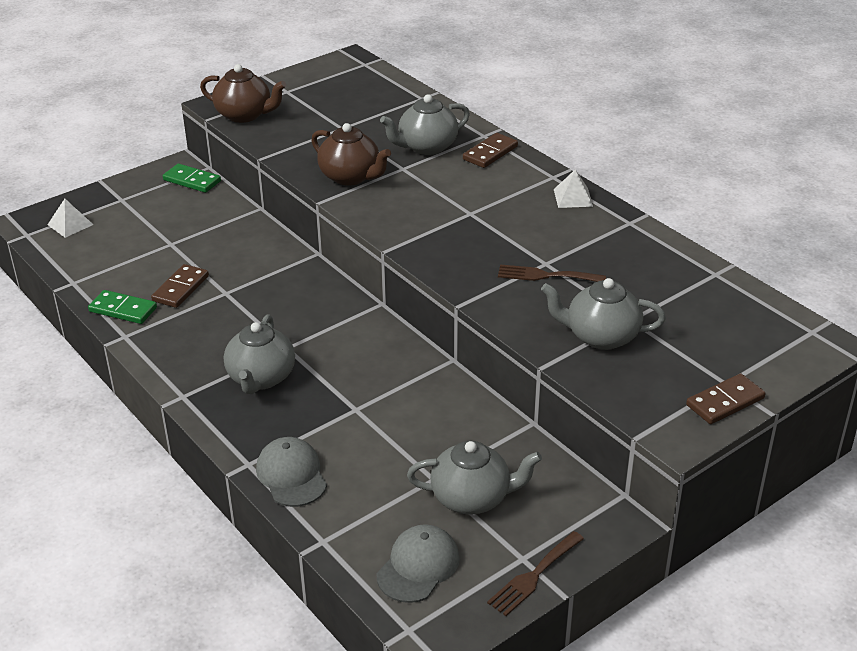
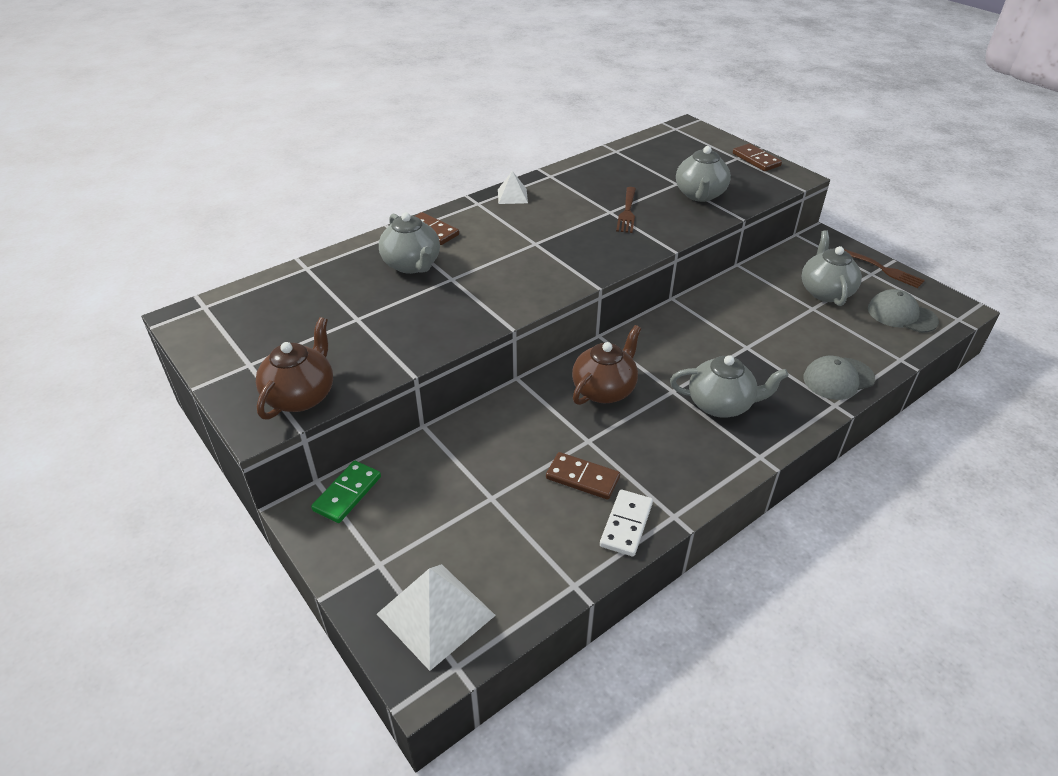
camera: 90 degrees left, 5 degrees up
(70, 224) = (436, 614): white pyramid -> white pyramid, size x1.83
(123, 309) = (626, 524): green domino -> white domino
(351, 177) = (464, 309): brown teapot -> brown teapot (604, 390)

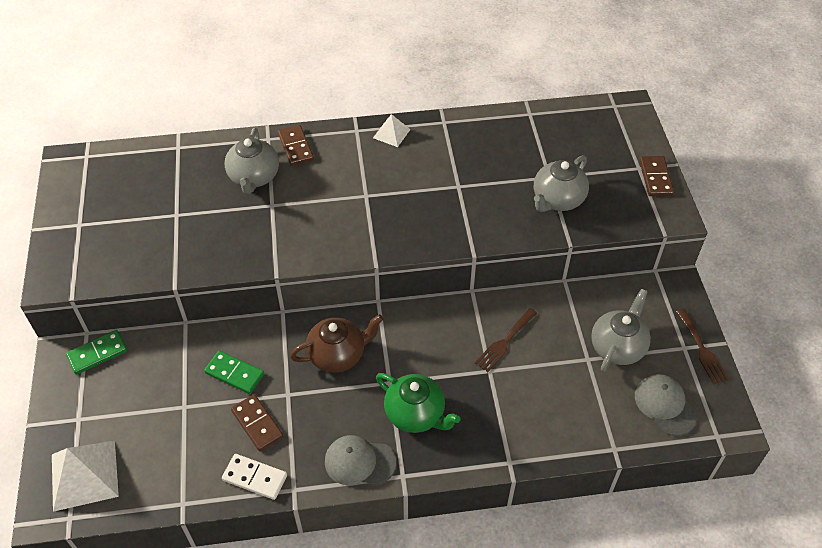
camera: 30 degrees right, 10 degrees up
(301, 396) = (91, 269): brown teapot -> none
(518, 446) = (234, 373): none -> green domino
(626, 524) = (255, 477): white domino -> white domino turned 60 degrees clockwise
(627, 212) = (472, 193): brown fork -> brown fork (504, 342)
(721, 404) = (416, 414): grey teapot -> green teapot
(838, 378) = (537, 440): grey cap -> grey cap (359, 462)

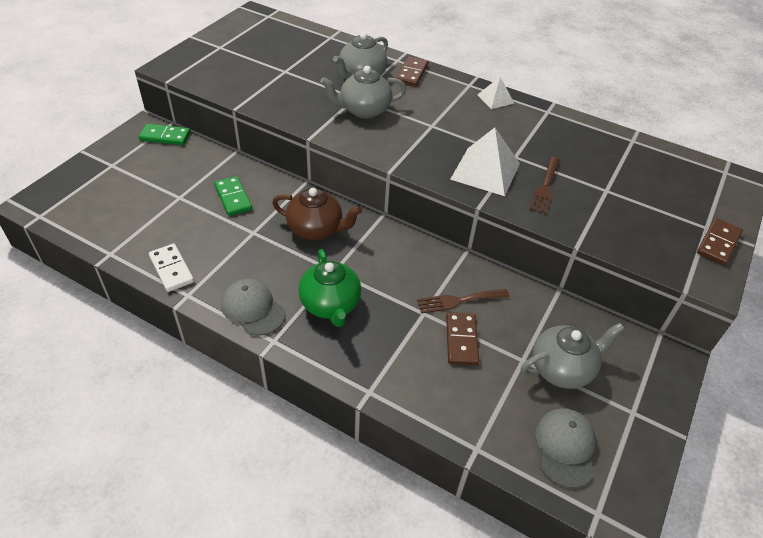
camera: 35 degrees right, 5 degrees down
(84, 475) = (76, 198): white pyramid -> white pyramid (485, 171)
(257, 424) = (212, 237): brown domino -> brown domino (461, 340)
(557, 200) = (597, 209): grey teapot -> grey teapot (364, 110)
(702, 350) = (652, 426): brown fork -> brown fork (545, 187)

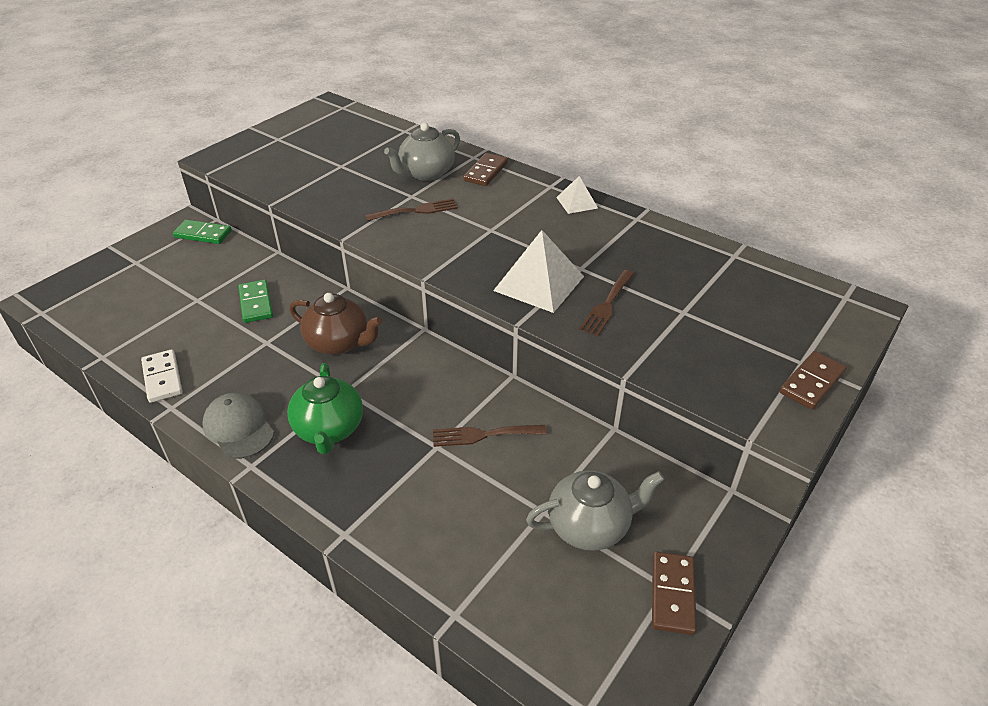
camera: 10 degrees right, 5 degrees down
(364, 110) = (416, 210): grey teapot -> brown fork
(461, 340) = (473, 482): brown domino -> brown domino (672, 594)
(565, 447) = (567, 624): grey cap -> none

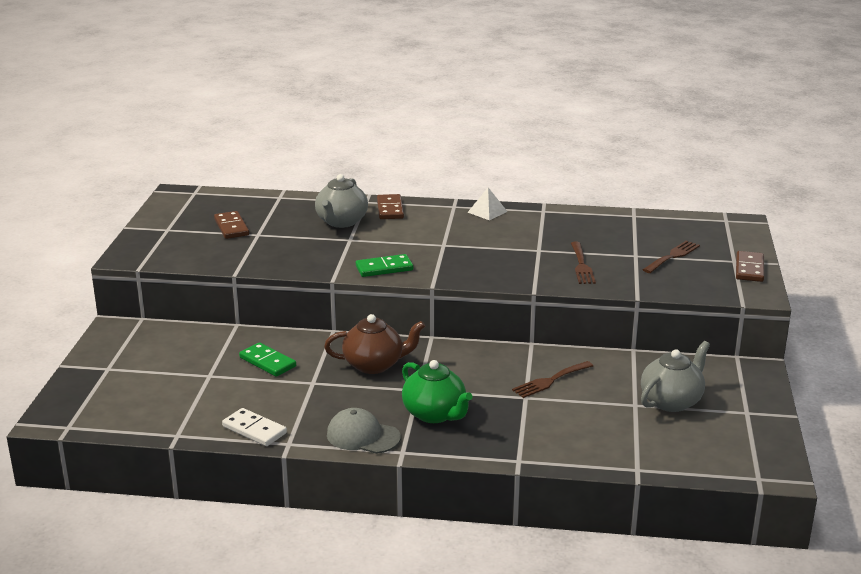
camera: 30 degrees left, 15 degrees down
(203, 234) = (145, 332): green domino -> green domino (384, 268)
(416, 210) = (367, 248): brown fork -> brown fork (673, 256)
(539, 283) = (520, 266): white pyramid -> none
(672, 594) = (752, 414): brown domino -> brown domino (231, 227)

